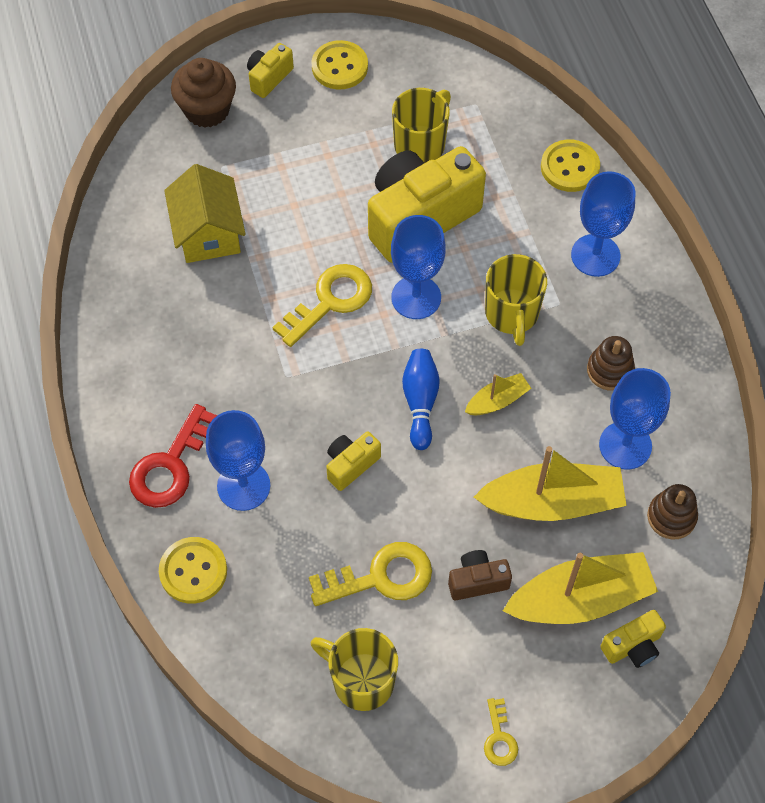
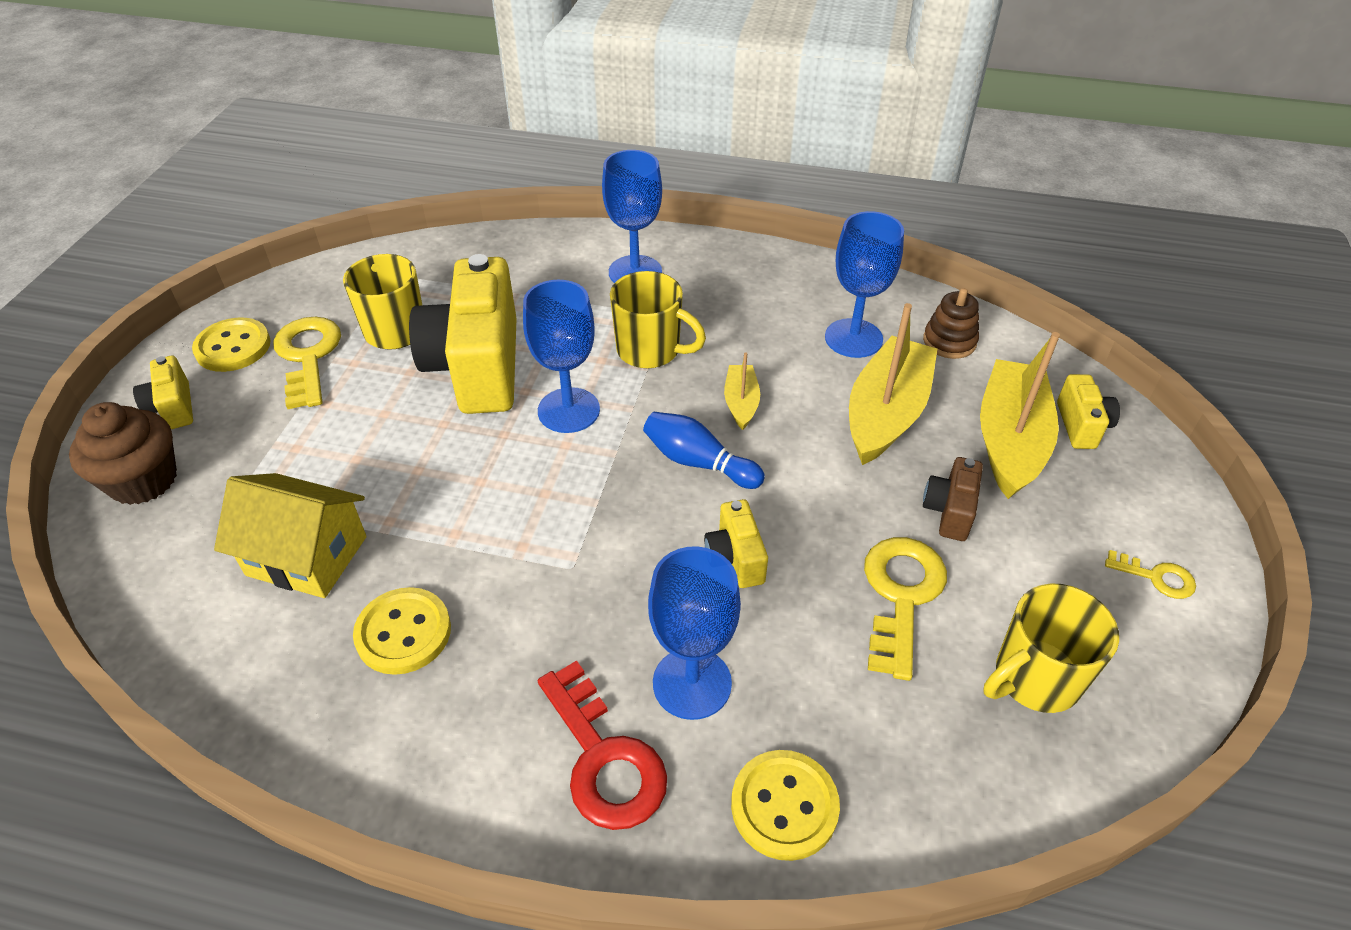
camera: 60 degrees left, 15 degrees down
(330, 301) = (509, 482): yellow key -> yellow key (308, 357)
(570, 167) = (527, 248): yellow button -> yellow button (403, 632)
(610, 370) = (765, 314): brown stacking toy -> none

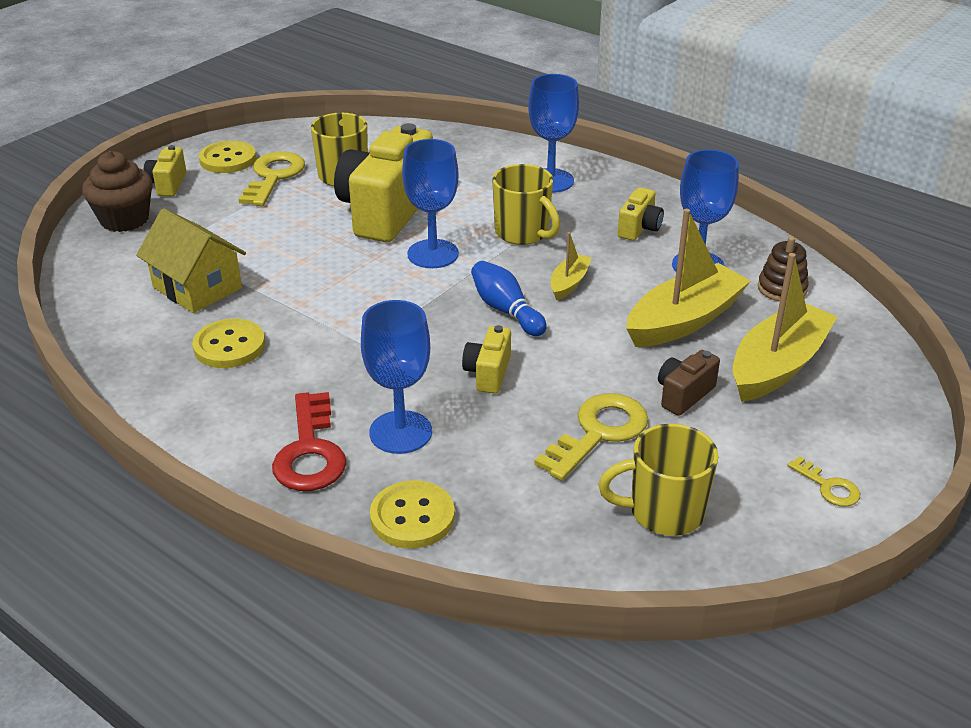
camera: 25 degrees right, 10 degrees down
(1081, 425) = (853, 374): yellow camera -> yellow camera (639, 228)

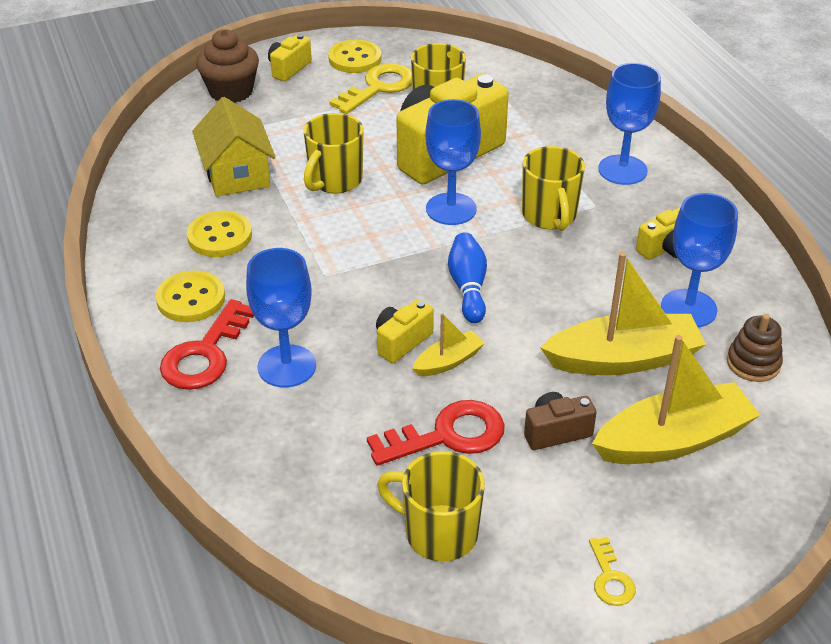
camera: 30 degrees right, 5 degrees up
(302, 264) = (334, 181): none -> yellow mug
(412, 517) = (235, 444): yellow button -> yellow button (191, 299)
(569, 283) = (548, 281): yellow boat -> yellow boat (448, 361)
(598, 433) = (447, 435): yellow key -> red key

